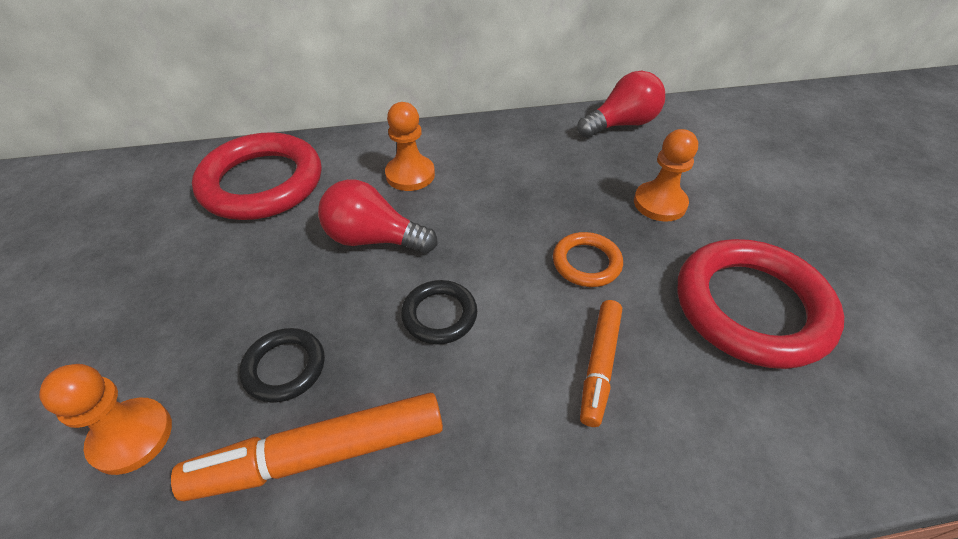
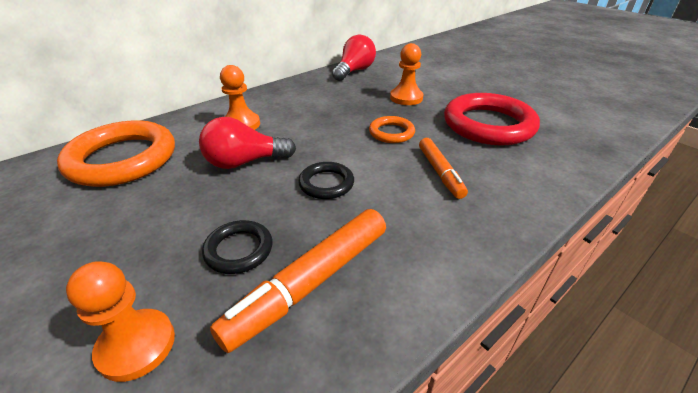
camera: 30 degrees left, 10 degrees down
(262, 183) = (122, 159): red ring -> orange ring

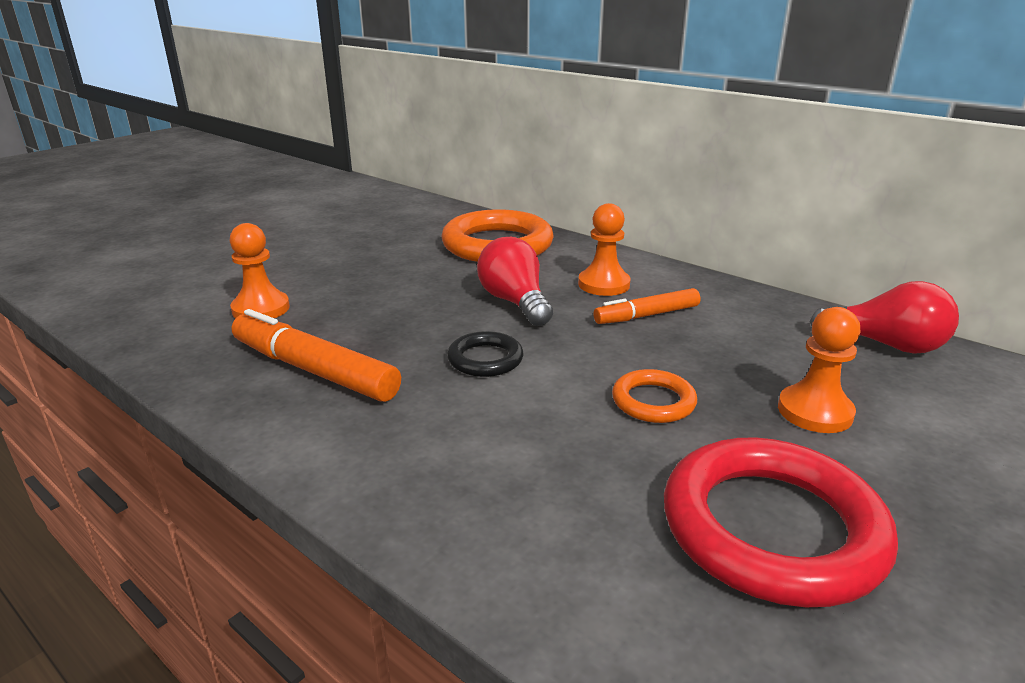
camera: 80 degrees right, 10 degrees down
(239, 250) = (362, 327): black ring -> none
(440, 172) = (545, 455): orange marker -> orange marker (647, 315)

